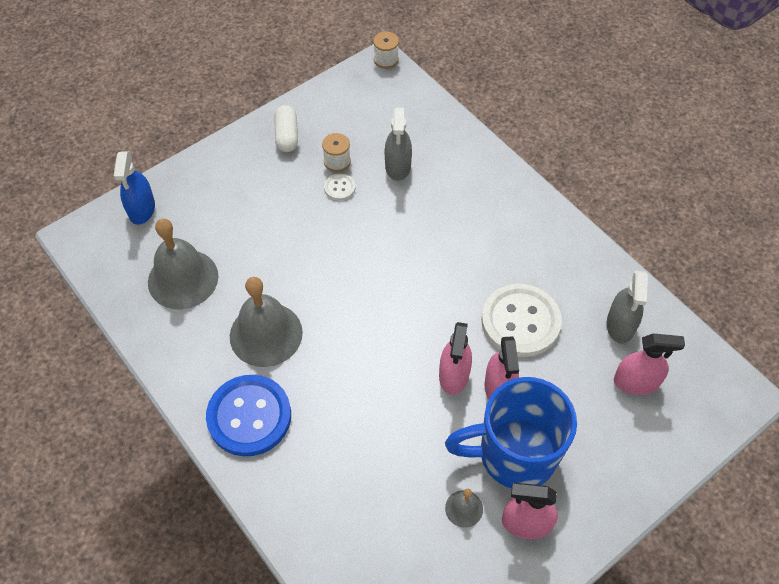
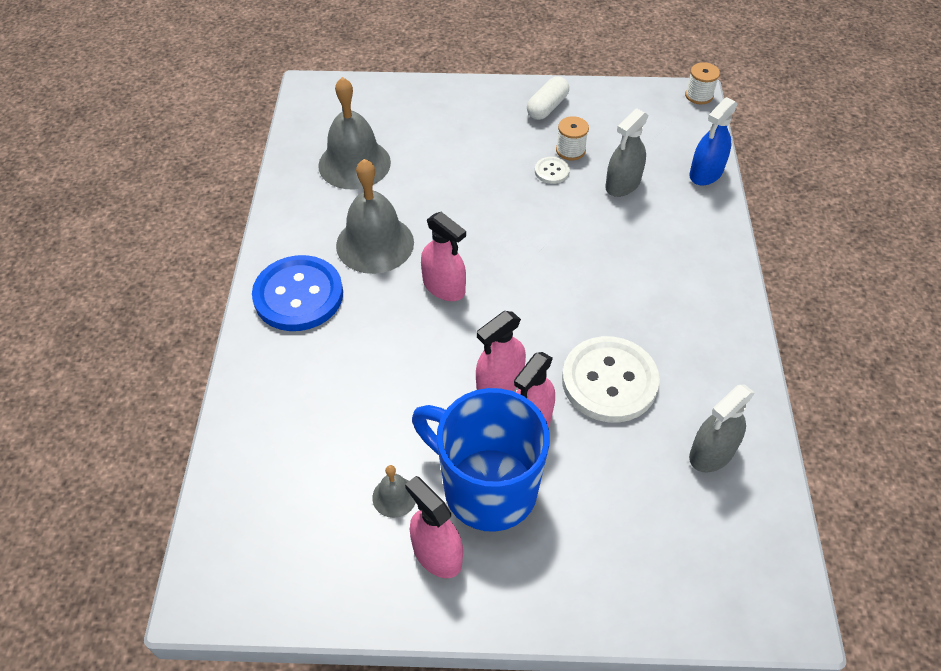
camera: 40 degrees right, 5 degrees down
(142, 209) = (376, 96): blue spray bottle -> blue spray bottle (706, 173)
(636, 382) = (676, 515): pink spray bottle -> pink spray bottle (444, 287)

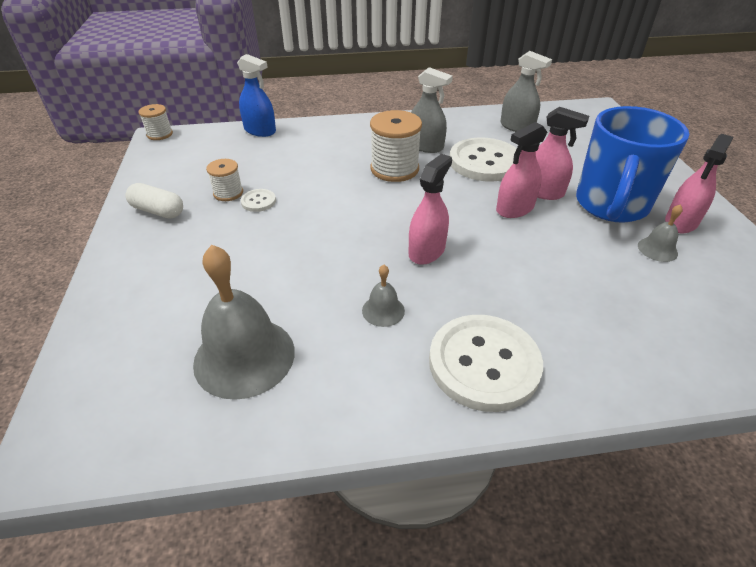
camera: 100 degrees left, 10 degrees down
(298, 295) = (484, 364): blue button -> white button
(375, 243) = (383, 310): grey bell -> grey bell, size x0.47
(499, 382) = (515, 209): pink spray bottle -> pink spray bottle turned 105 degrees clockwise
(602, 286) = (394, 169): none -> white spool
(623, 184) = (274, 165): grey spray bottle -> grey spray bottle (425, 146)

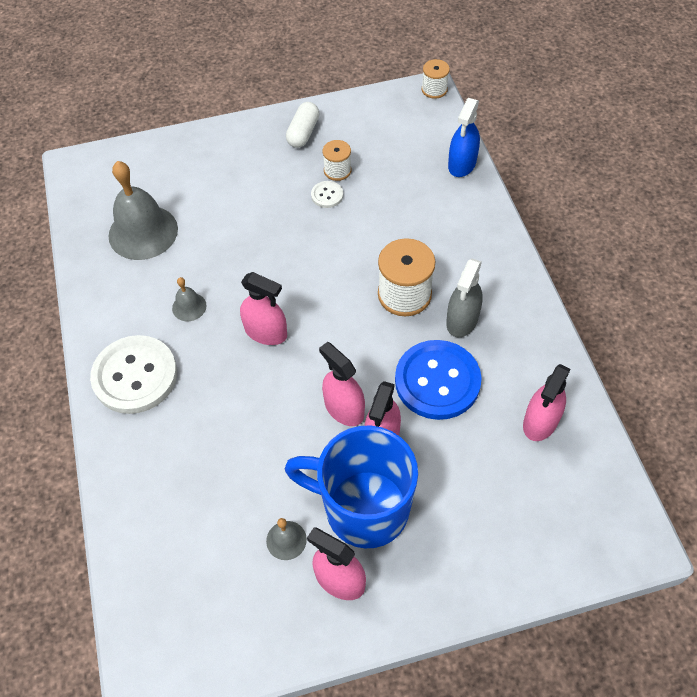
camera: 85 degrees right, 15 degrees up
(484, 162) = (437, 381): white button -> blue button
(517, 127) = (540, 421): grey spray bottle -> pink spray bottle

